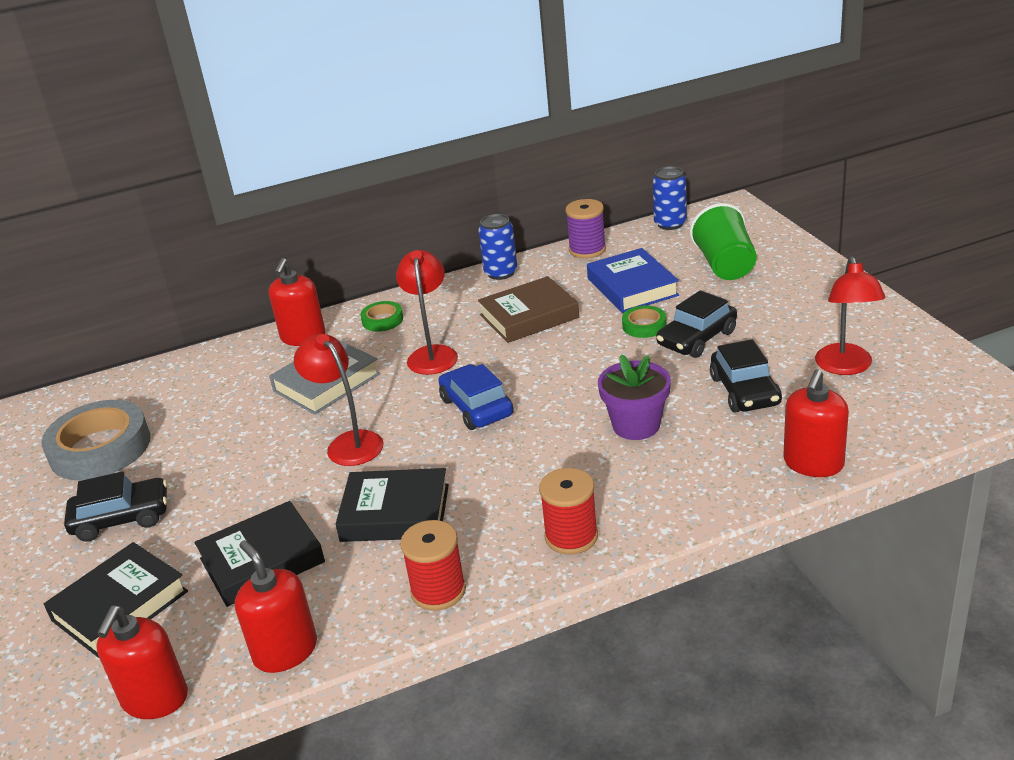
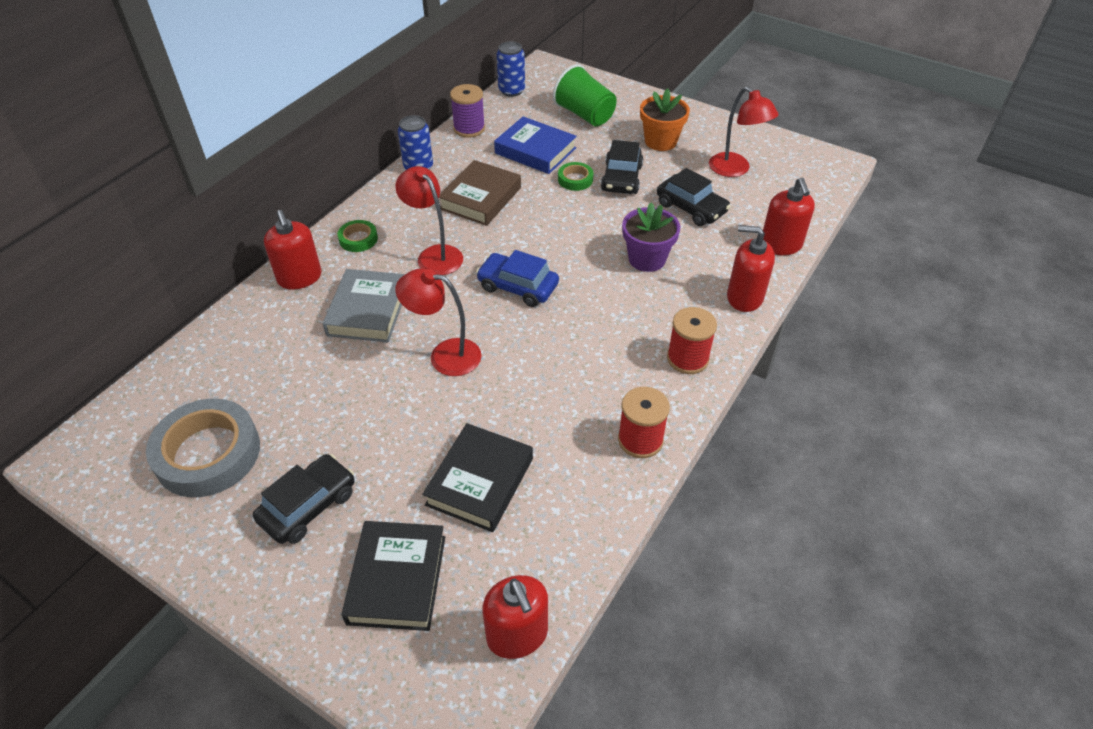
camera: 40 degrees left, 15 degrees up
(285, 651) = (578, 541): red soap dispenser -> red soap dispenser (744, 297)
(395, 513) = (545, 396): black book -> none
(785, 313) = (660, 141): none -> orange flower pot

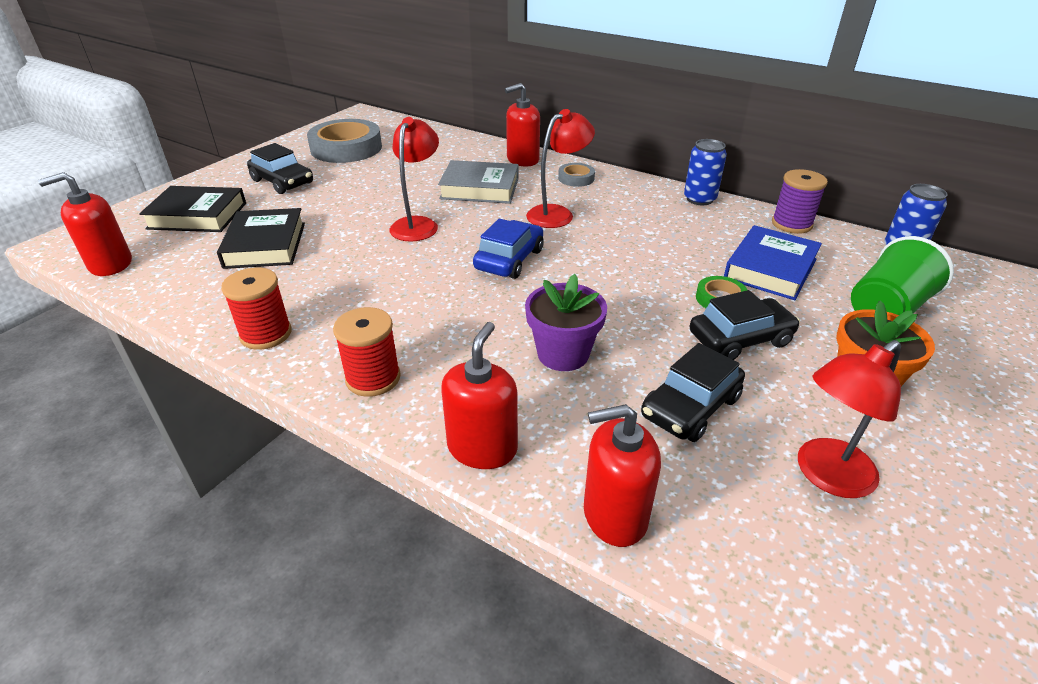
camera: 90 degrees right, 10 degrees down
(358, 239) = (576, 178): green tape -> grey tape
(480, 198) = (657, 235): brown book -> none
(480, 481) = (265, 245): black book -> black book turned 60 degrees clockwise
(621, 178) = (740, 339): black car -> black car turned 150 degrees clockwise

